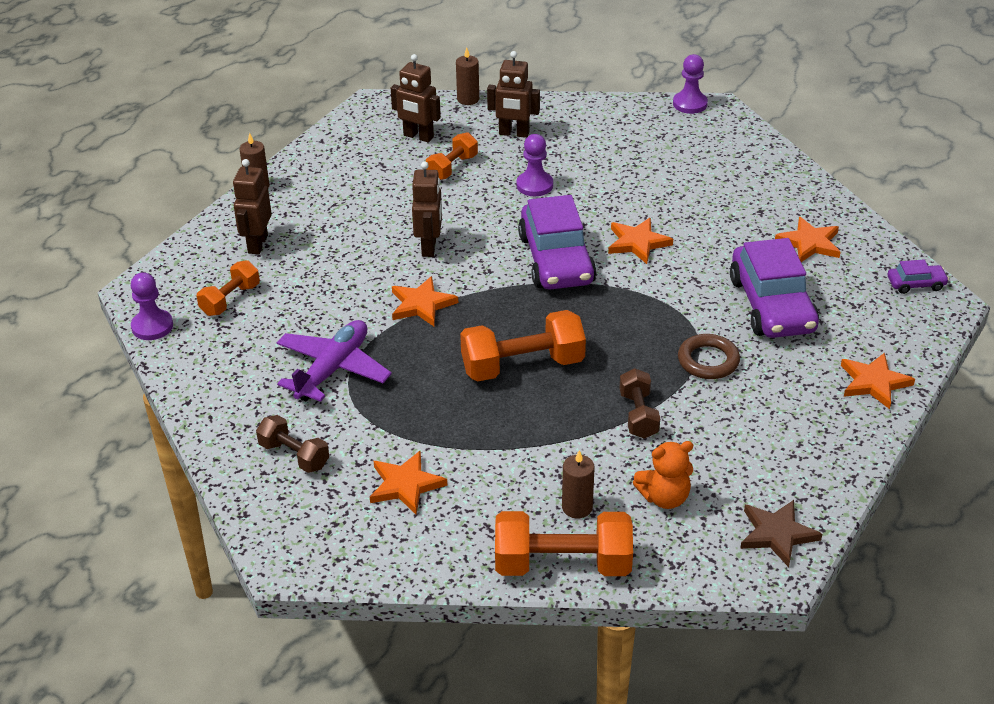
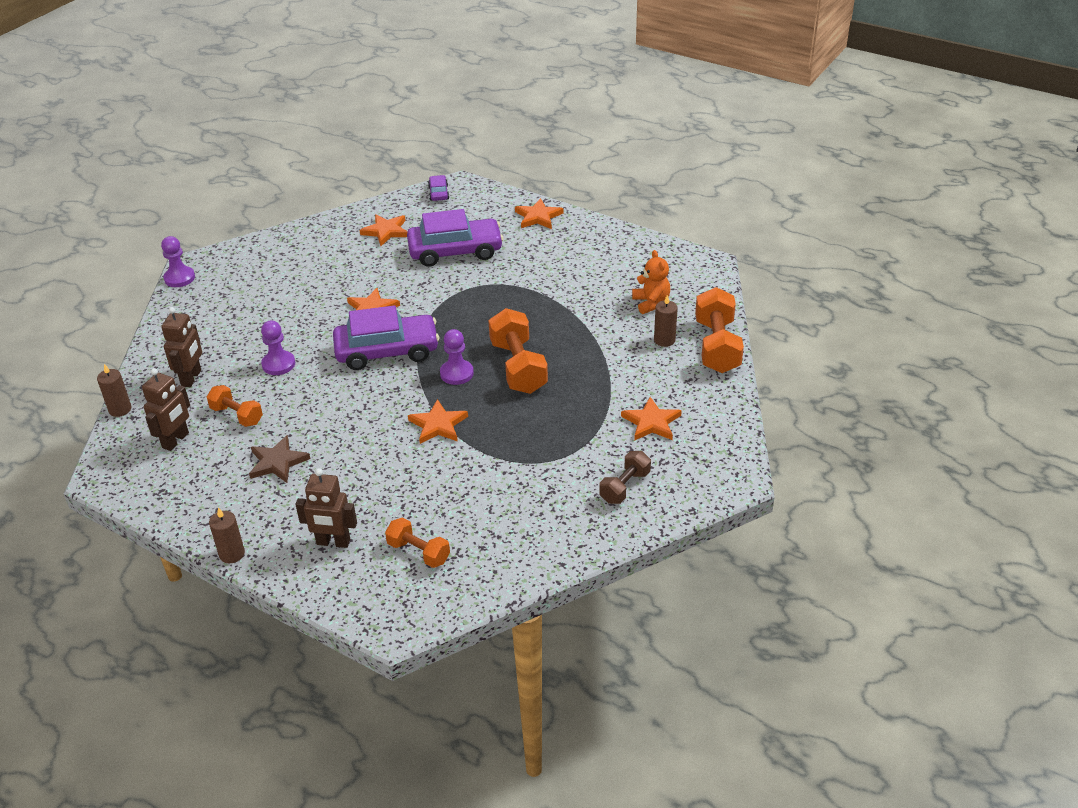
camera: 90 degrees left, 0 degrees up
(152, 326) = (454, 606): purple pawn -> purple pawn (456, 373)
(333, 369) = (520, 473): purple plane -> none
(429, 247) = (358, 424): brown robot -> none
(638, 415) = (572, 312): brown dumbbell -> none
(708, 361) = (515, 281): brown ring -> none
(777, 534) = (677, 261): brown star -> brown star (277, 462)

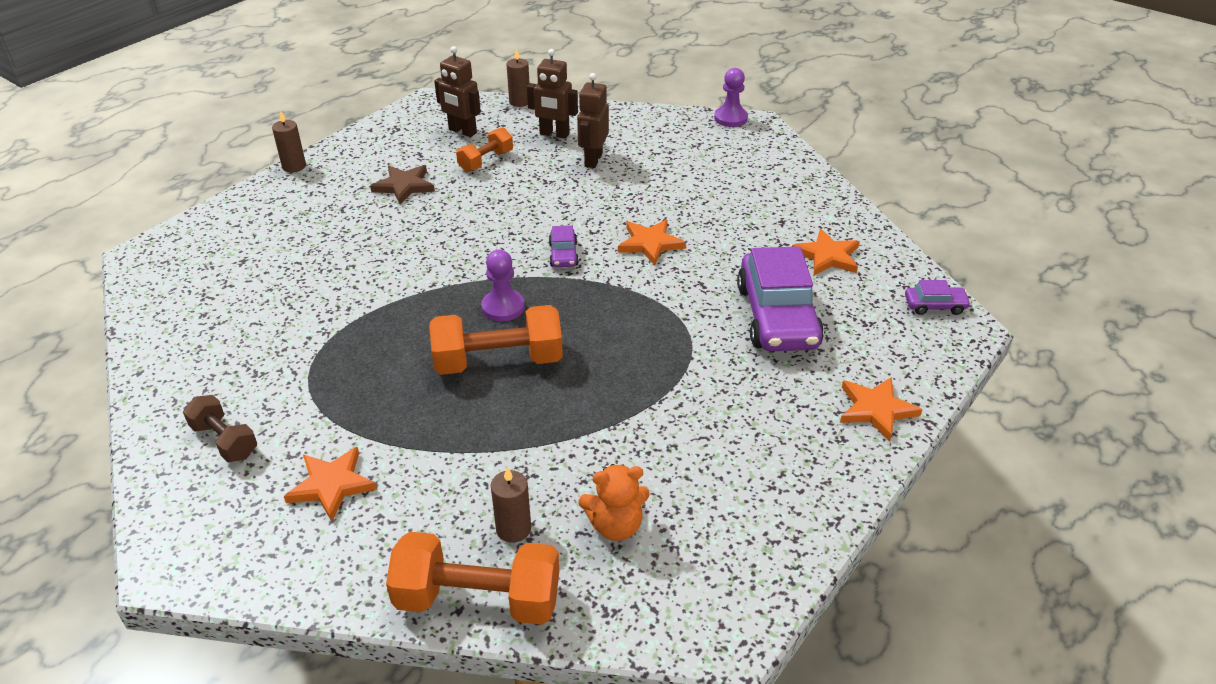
camera: 95 degrees right, 0 degrees up
(278, 364) = (561, 182): purple pawn -> none
(333, 542) = (273, 219): brown robot -> brown robot (593, 160)
(387, 351) = (563, 254): purple car -> purple car, size x0.45
(418, 552) = (225, 271): orange dumbbell -> none
(438, 425) = (414, 289): orange star -> none

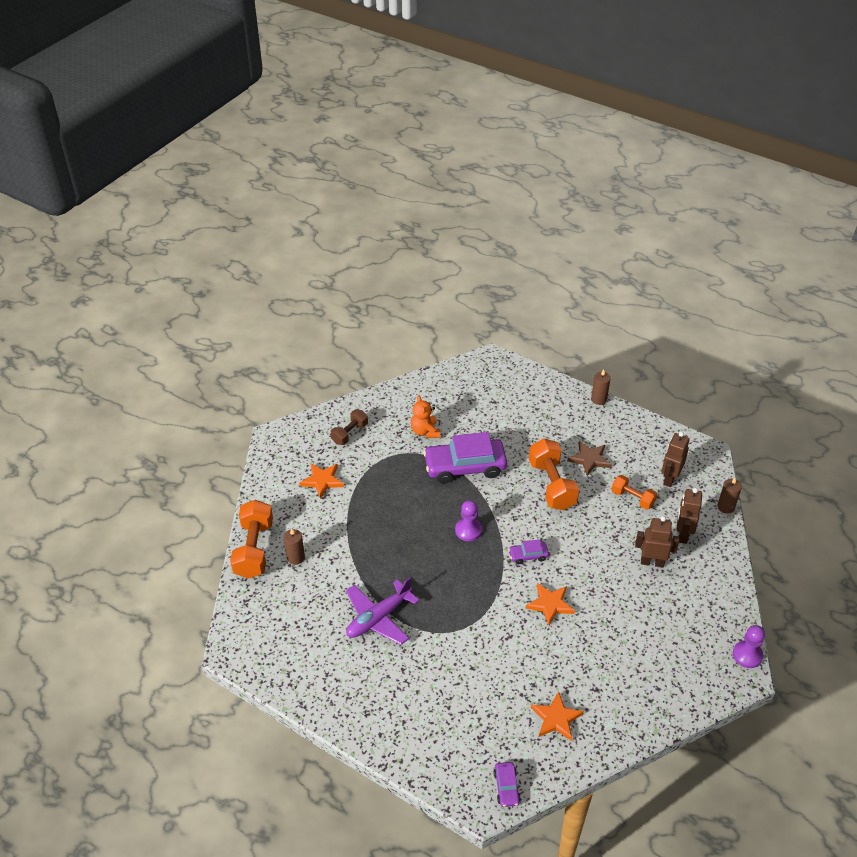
camera: 85 degrees right, 5 degrees up
(498, 361) = (419, 535): orange dumbbell -> orange dumbbell (551, 485)
(615, 525) = (298, 601): orange teddy bear -> orange teddy bear (425, 431)
(661, 417) = (378, 618): none -> purple plane
(777, 316) = (479, 682): purple car -> purple car (465, 467)
(876, 409) = (393, 735): orange star -> none

